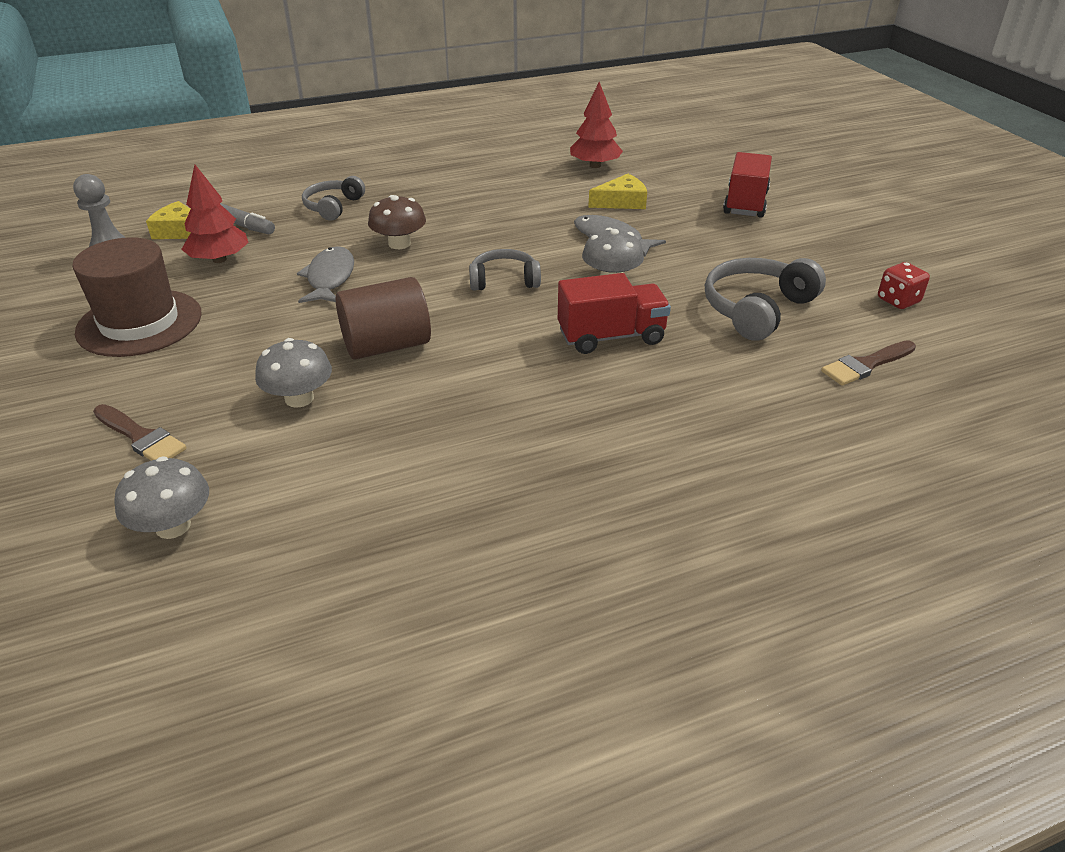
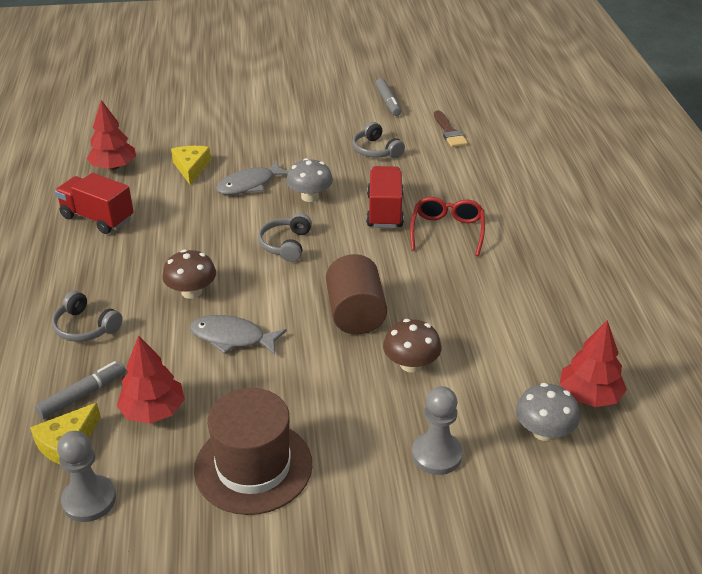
camera: 75 degrees left, 0 degrees up
(141, 437) = (436, 455): brown brush -> grey pawn
(245, 570) = (589, 395): none -> red tree
(299, 398) = (411, 364): grey mushroom -> brown mushroom
(593, 394) = (447, 231): none -> red glasses
(745, 203) = (230, 118): red truck -> red truck (97, 218)
(757, 309) = (376, 150): grey headphones -> grey headphones, size x0.65
(898, 301) = (388, 102): red dice -> grey marker

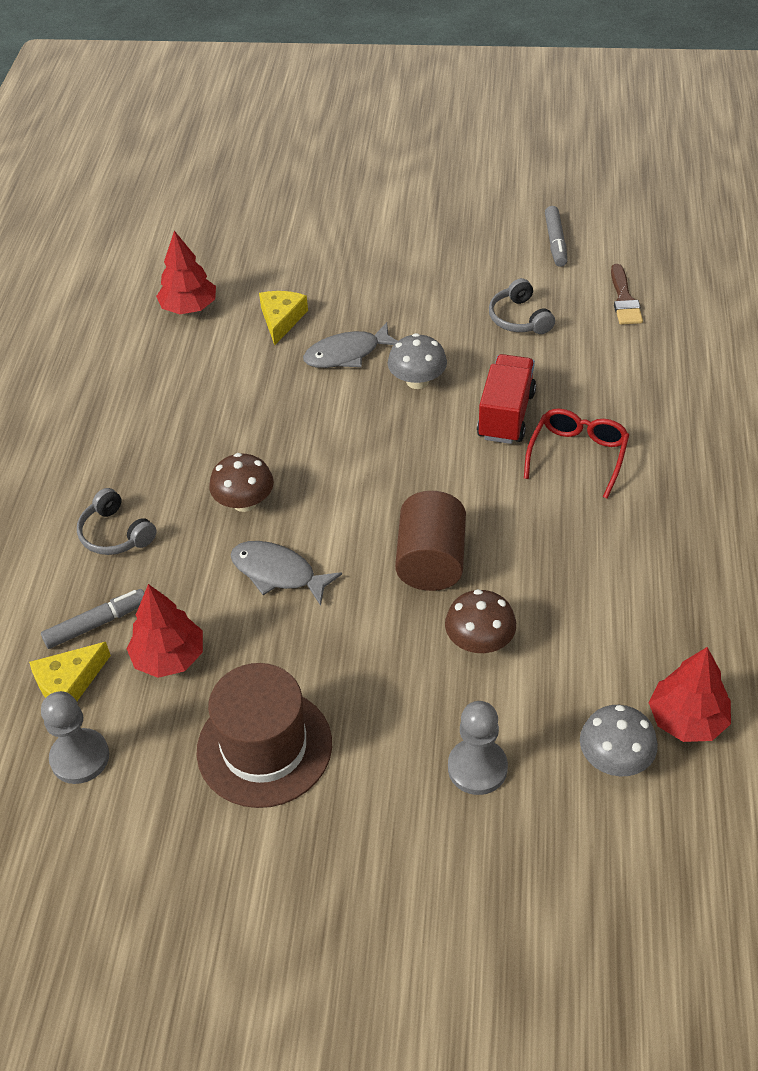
camera: 15 degrees right, 10 degrees up
(97, 218) = (156, 382): red truck -> none
(286, 244) = (371, 449): grey headphones -> none

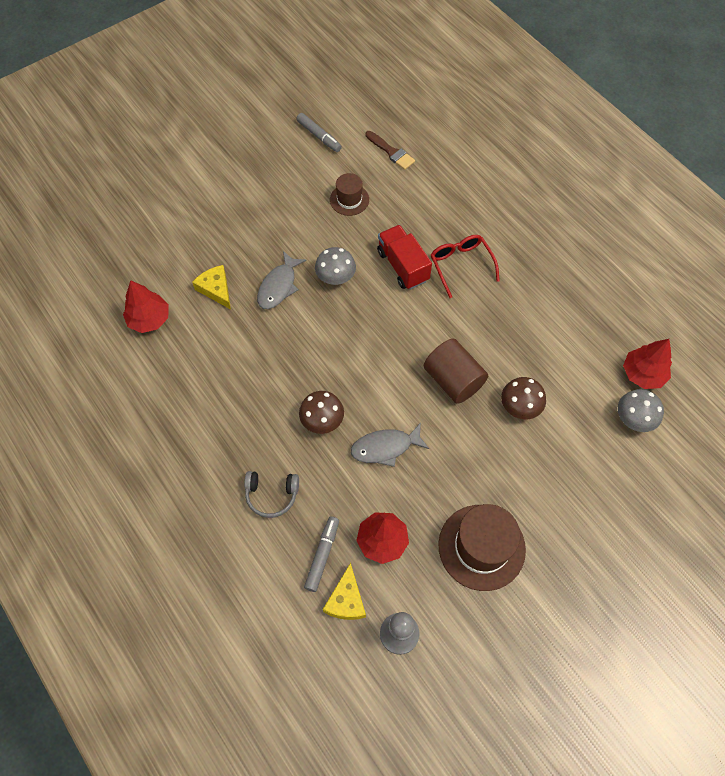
camera: 45 degrees left, 15 degrees up
(477, 768) = (584, 473): grey pawn -> none
(519, 318) = (349, 199): grey headphones -> brown hat

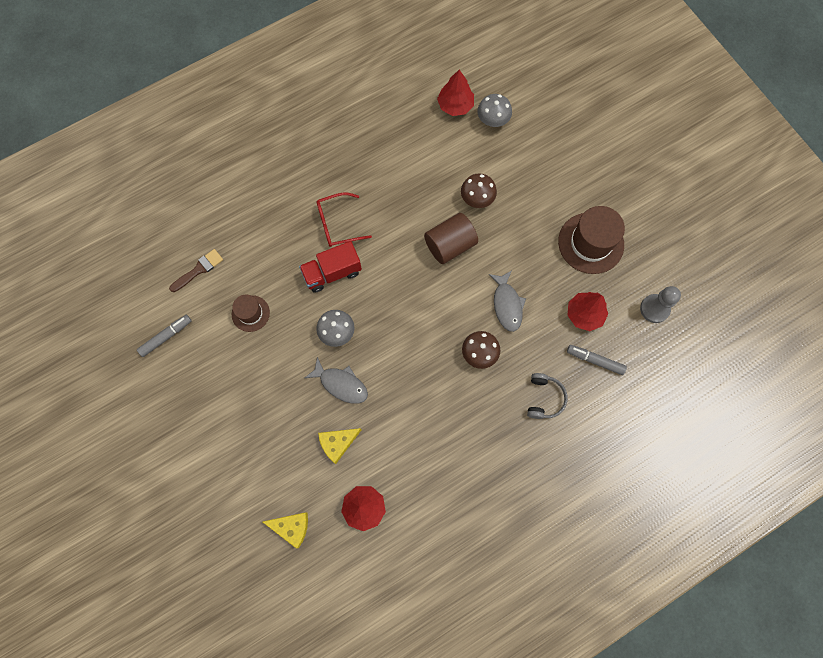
camera: 85 degrees left, 10 degrees up
(346, 600) = (630, 345): yellow cheese -> yellow cheese (291, 527)

